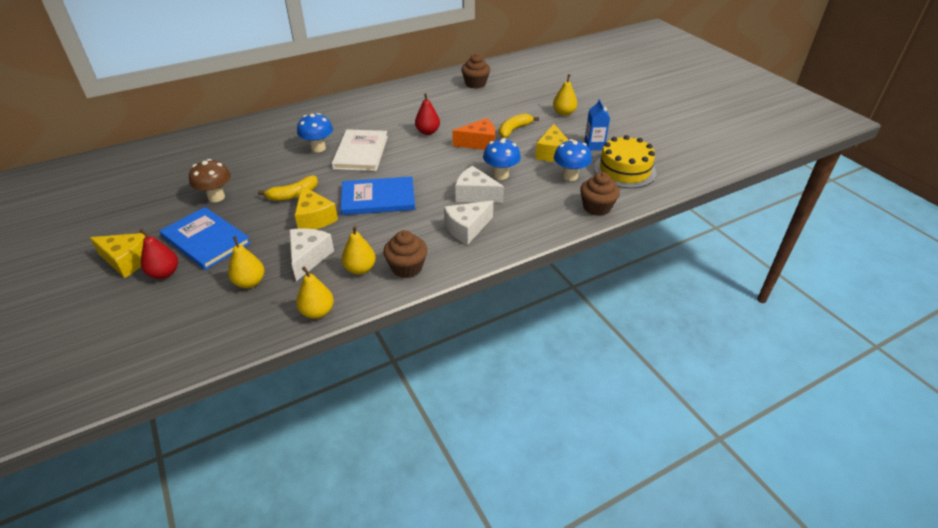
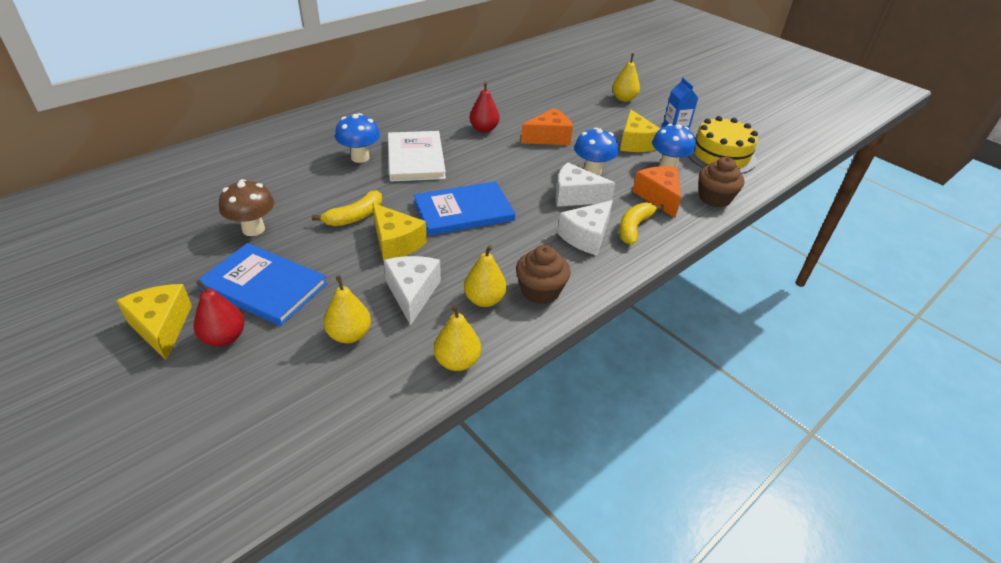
camera: 15 degrees left, 0 degrees up
(127, 260) = (162, 327): yellow cheese -> yellow cheese turned 120 degrees counterclockwise
(475, 84) = (511, 73): brown cupcake -> none
(514, 130) = (580, 120): yellow banana -> yellow banana (634, 228)
(547, 202) = (658, 197): none -> orange cheese

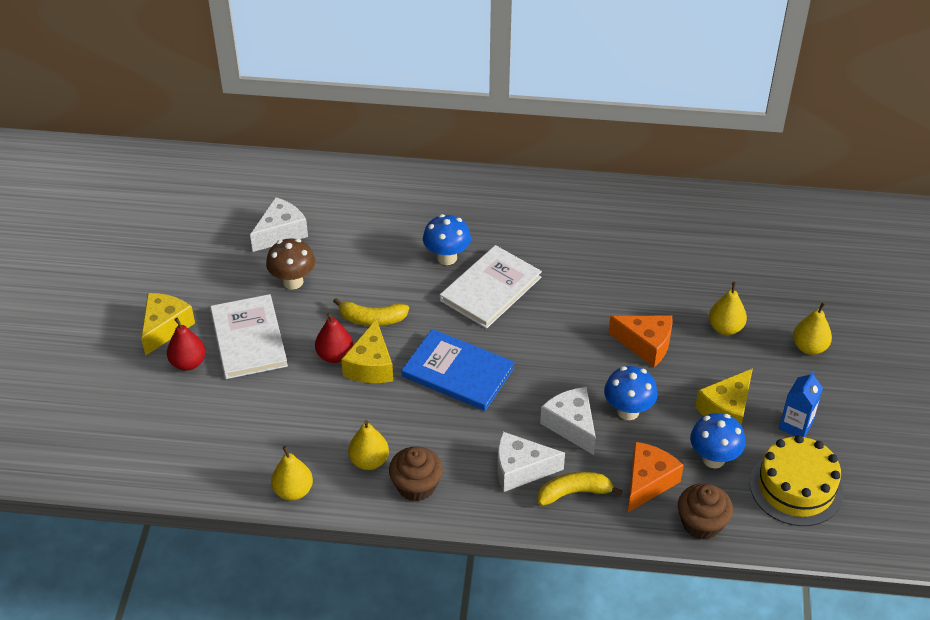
camera: 50 degrees right, 5 degrees up
(264, 286) = (248, 339): blue book -> white book
(350, 335) = (256, 418): yellow pear -> yellow pear (725, 328)
(412, 293) = (329, 417): white cheese -> white cheese (281, 233)
(484, 129) = (596, 293): red pear -> red pear (335, 355)

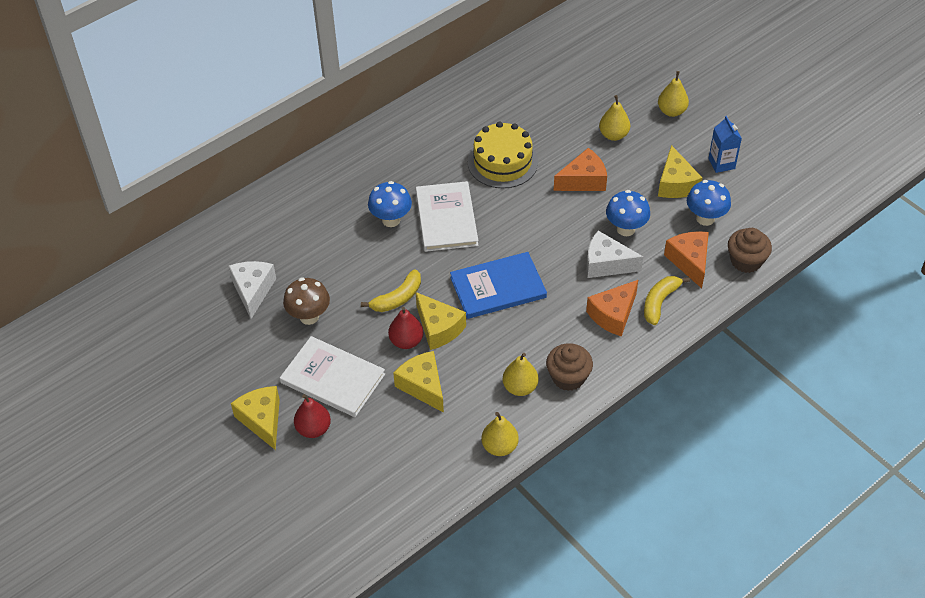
camera: 45 degrees left, 5 degrees up
(301, 398) = (423, 386): none -> yellow cheese
(520, 469) = (613, 315): white cheese -> orange cheese
(796, 487) = (765, 199): yellow cake -> yellow cake (502, 162)

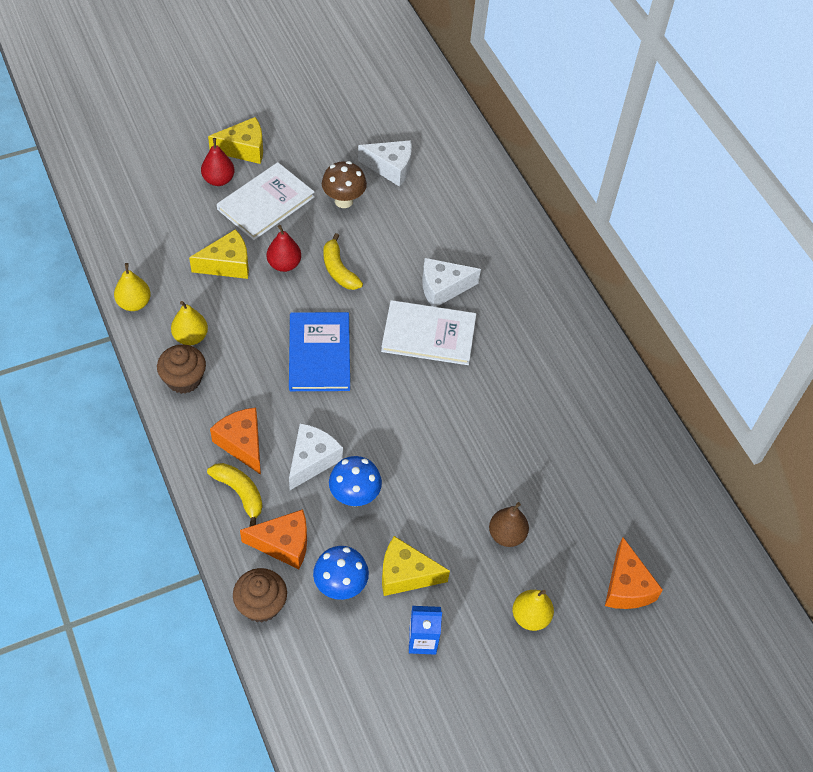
camera: 100 degrees right, 5 degrees up
(391, 220) = (443, 288): blue mushroom -> white cheese
(438, 328) = (288, 292): yellow cheese -> none
(502, 162) = (495, 407): yellow cake -> none
(583, 180) = (442, 478): orange cheese -> orange cheese (626, 586)
(613, 135) = (506, 535): yellow pear -> brown pear

